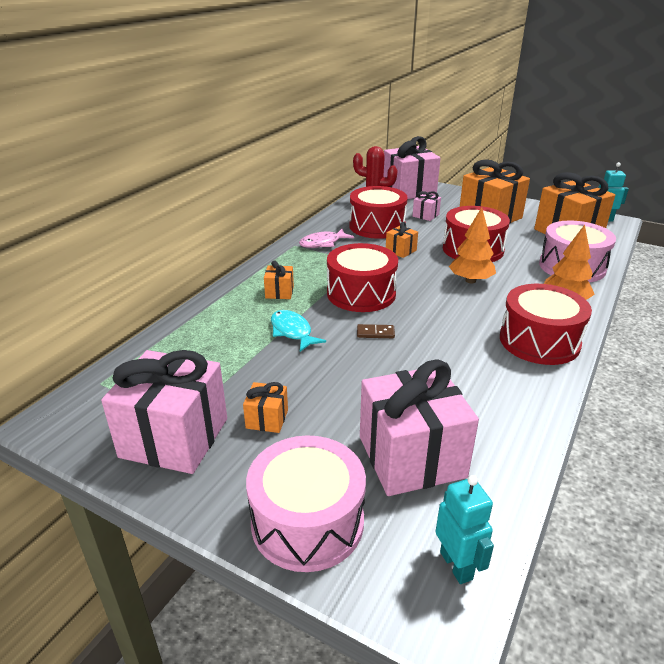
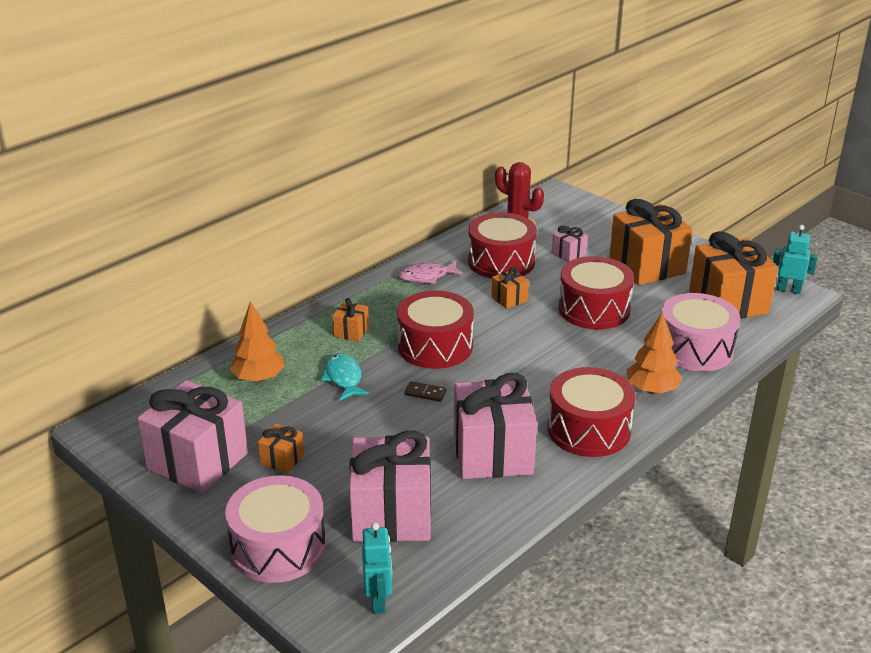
camera: 15 degrees right, 0 degrees up
(408, 190) = (571, 213): pink gift -> pink gift (492, 453)
(470, 280) = (564, 349): orange tree -> orange tree (258, 378)

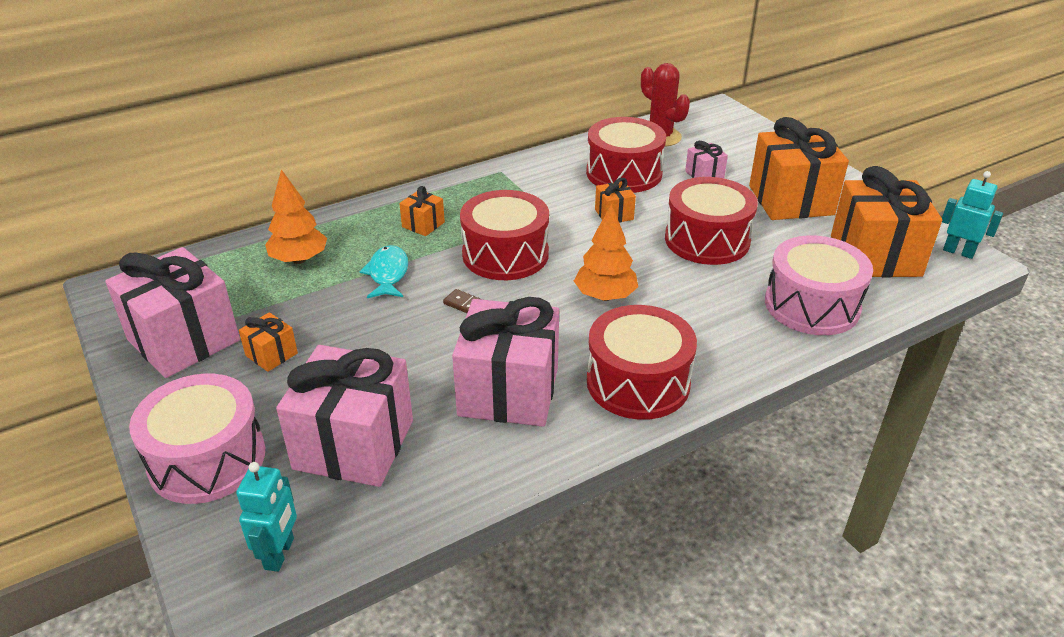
camera: 15 degrees right, 5 degrees up
(427, 276) = (534, 178): pink fish -> none
(652, 390) = (737, 346): orange tree -> orange tree (605, 296)

